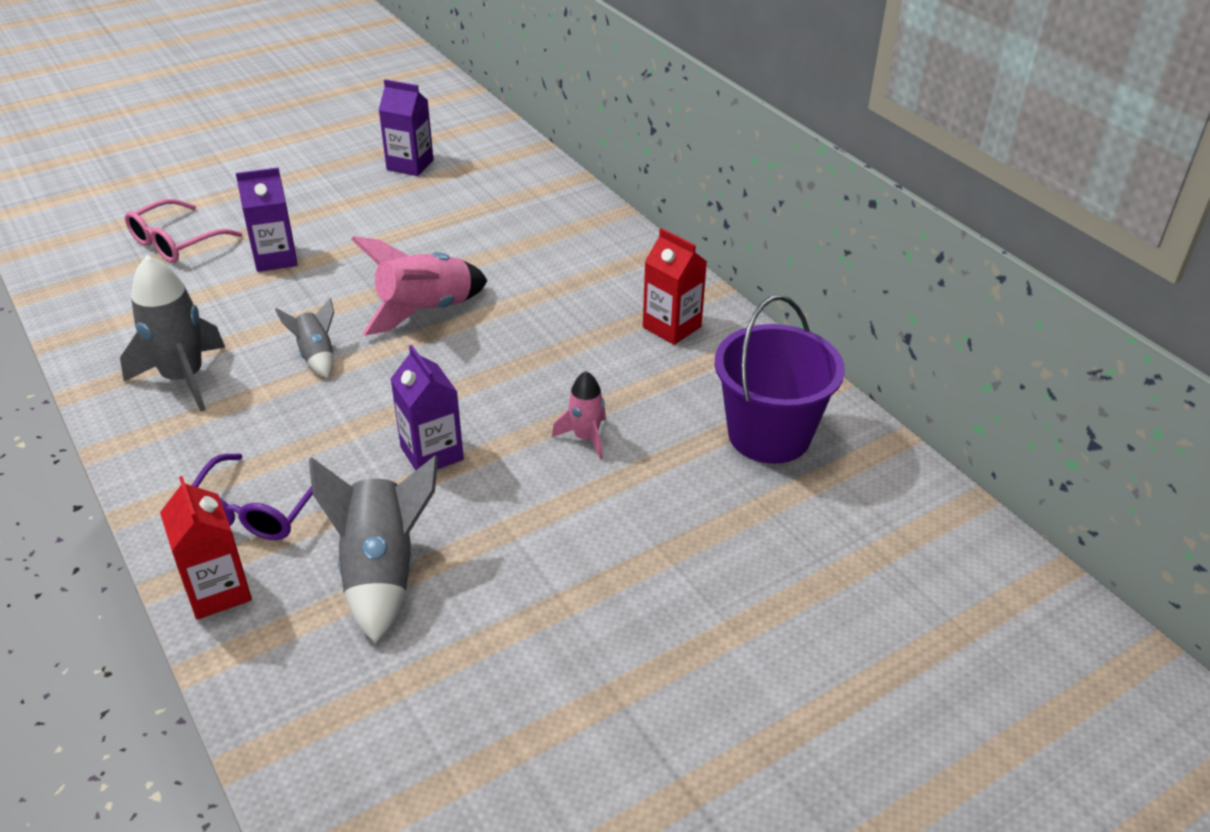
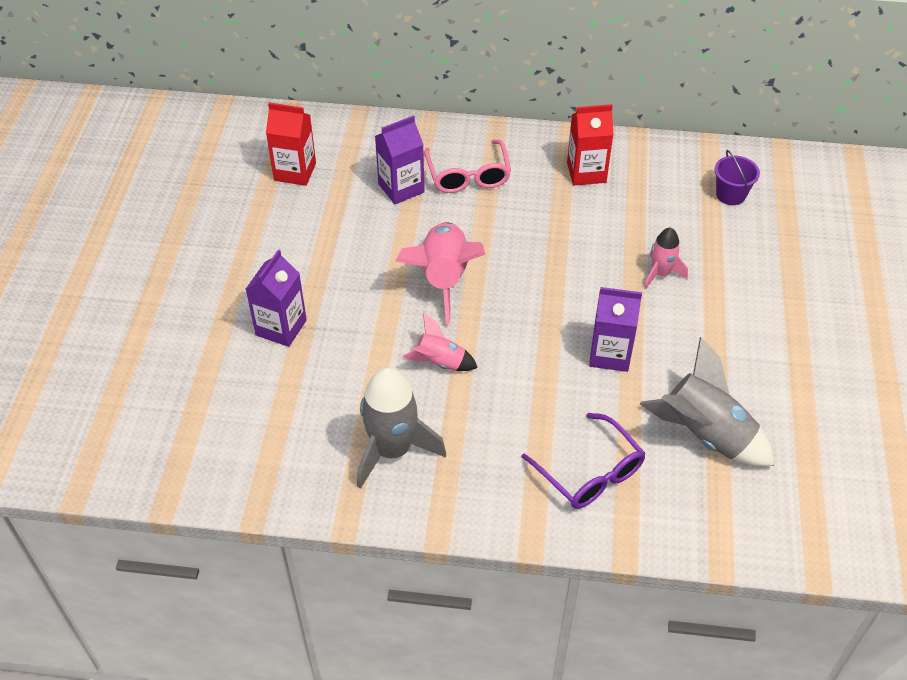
camera: 50 degrees left, 10 degrees up
(176, 242) = (185, 378): pink glasses -> pink glasses (468, 175)
(218, 591) = (656, 527): red carton -> red carton (295, 172)
(316, 356) = (440, 362): grey rocket -> pink rocket
(410, 165) = (231, 189): purple carton -> purple carton (401, 188)
(769, 435) = (730, 195): purple bucket -> purple bucket, size x0.49

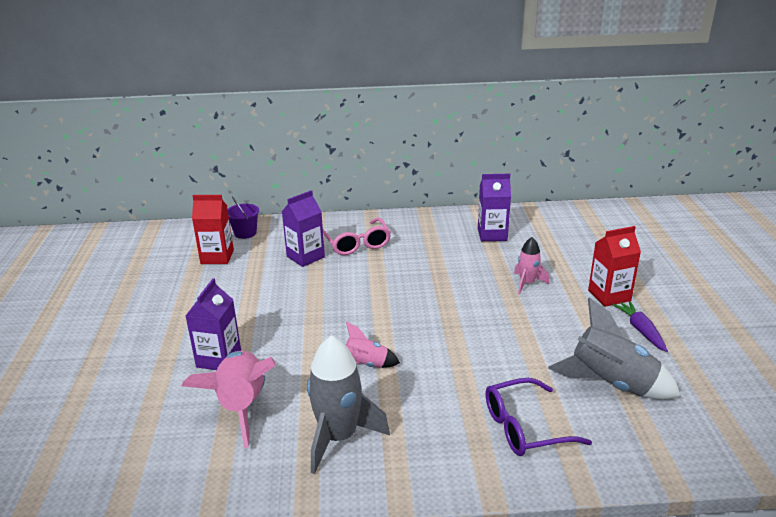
camera: 10 degrees left, 20 degrees down
(443, 278) = (354, 307): pink rocket -> pink rocket (241, 406)
(586, 172) = (447, 232): red carton -> red carton (609, 295)
(590, 472) = (524, 427): purple glasses -> purple glasses turned 120 degrees clockwise
(610, 354) = (508, 339): purple carton -> purple carton (492, 234)
(730, 195) = (558, 232): purple bucket -> purple bucket (245, 233)
(770, 367) = (640, 330): none -> purple carrot

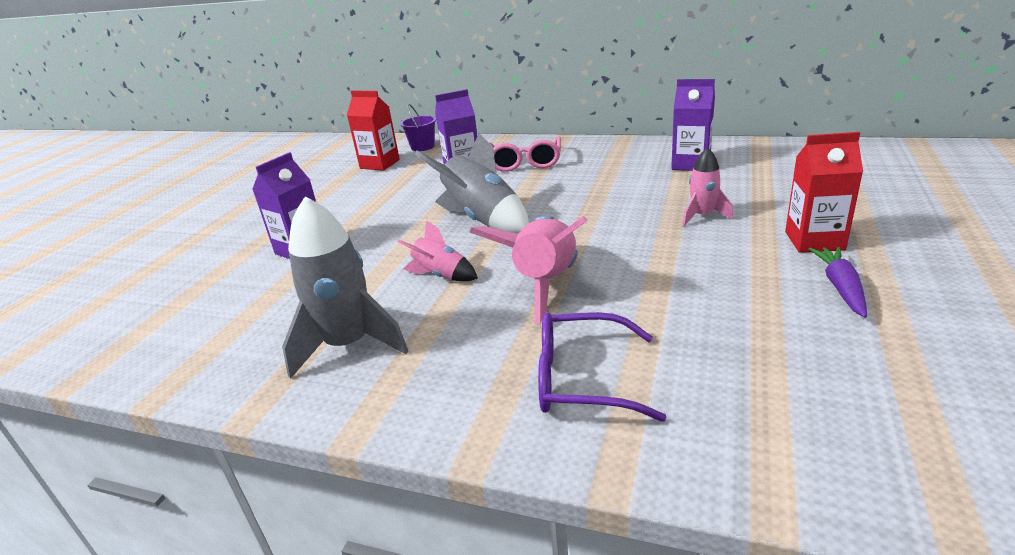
camera: 25 degrees right, 0 degrees up
(241, 406) = (282, 295): pink rocket -> pink rocket (545, 283)
(611, 384) = (750, 347): grey rocket -> grey rocket (482, 220)

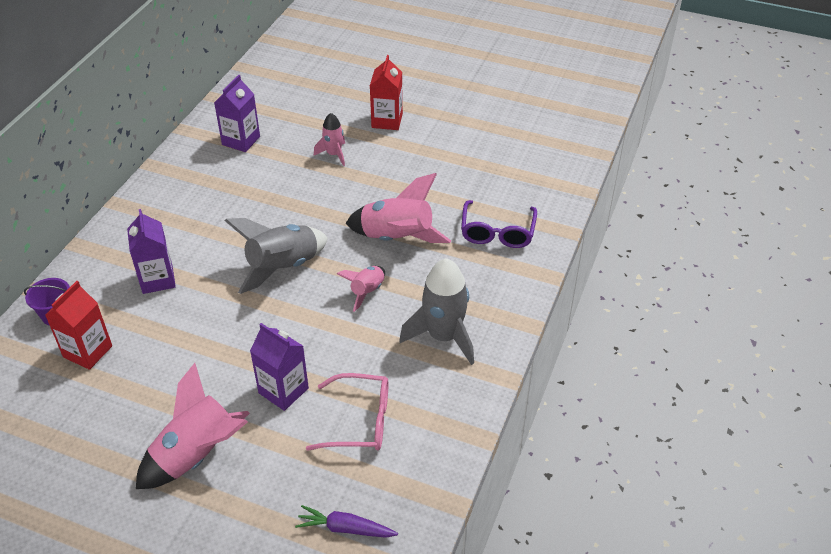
camera: 90 degrees left, 15 degrees up
(245, 224) = (197, 455): none -> pink rocket
(525, 162) = (169, 234): pink glasses -> pink glasses (360, 421)
(840, 287) = (439, 127): purple carrot -> purple carrot (345, 528)

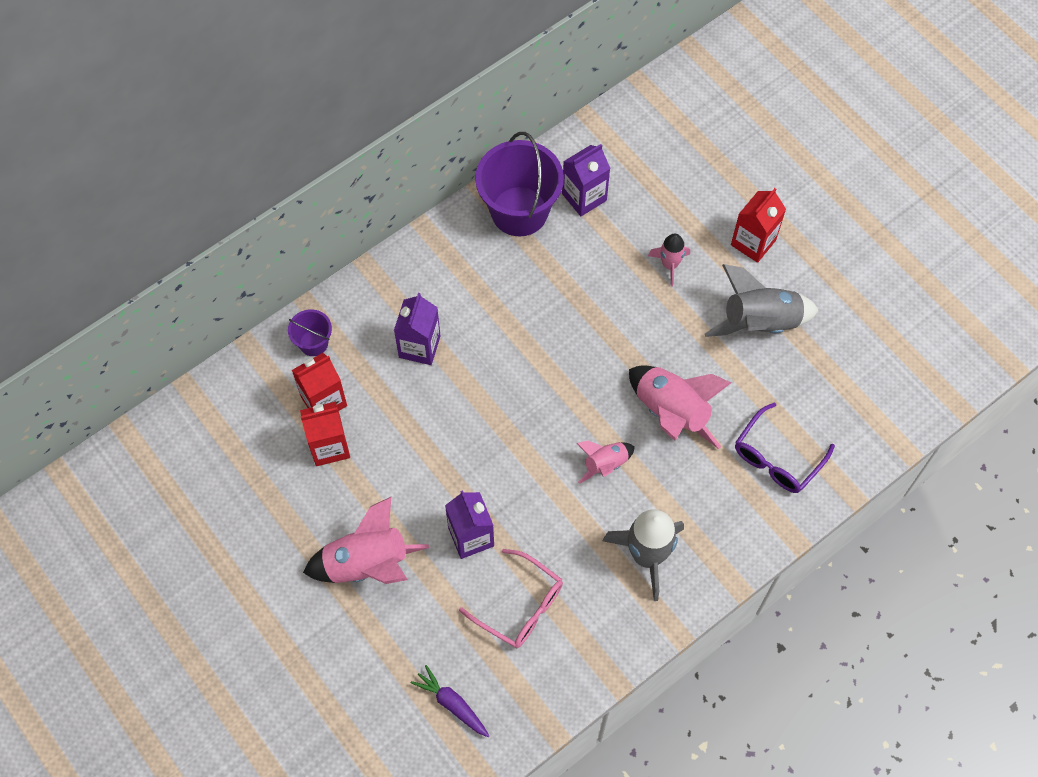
camera: 30 degrees right, 20 degrees up
(111, 382) = (329, 446): none -> red carton
(193, 166) = (519, 211): none -> purple bucket
(282, 267) = (541, 391): grey rocket -> grey rocket (759, 322)

